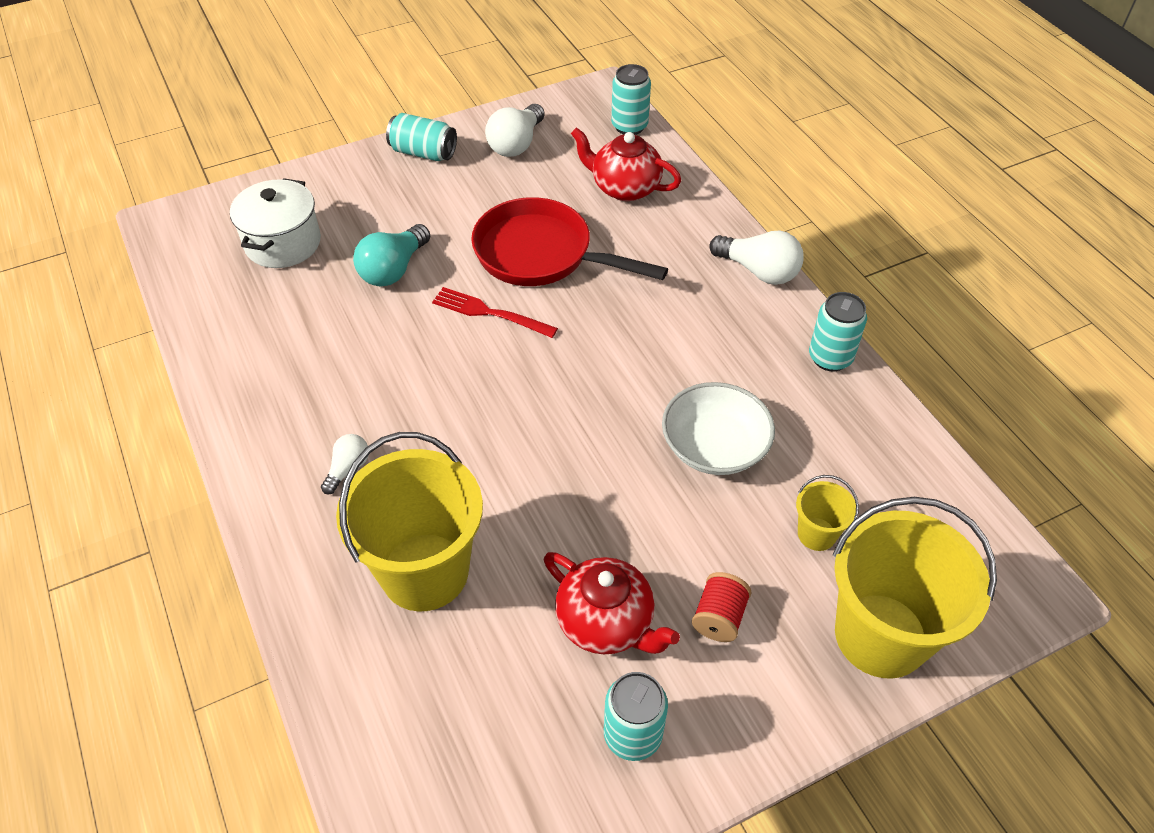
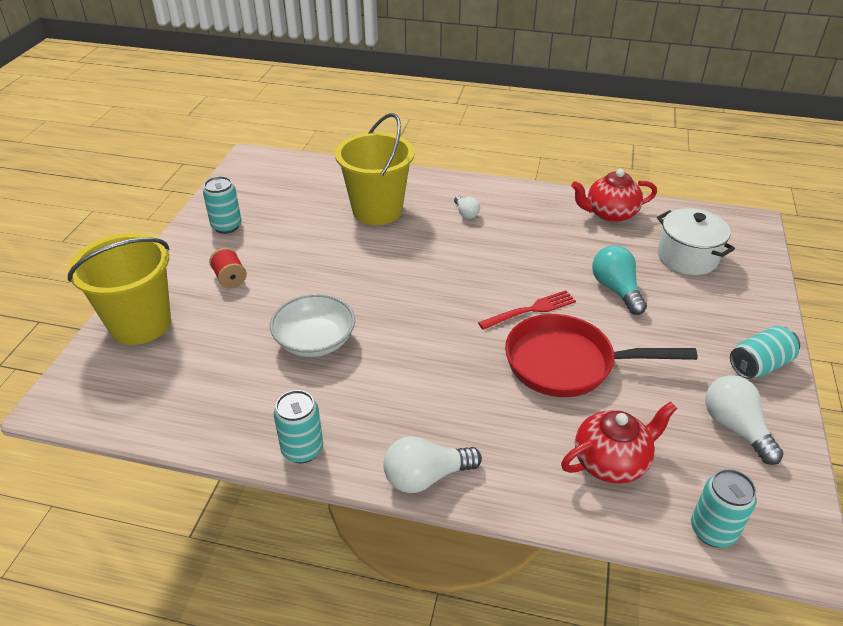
camera: 130 degrees right, 10 degrees down
(541, 254) = (567, 363): red pan -> red pan turned 150 degrees counterclockwise
(606, 622) = (279, 245): red teapot -> red teapot (610, 214)
(816, 534) = (213, 342): yellow bucket -> none

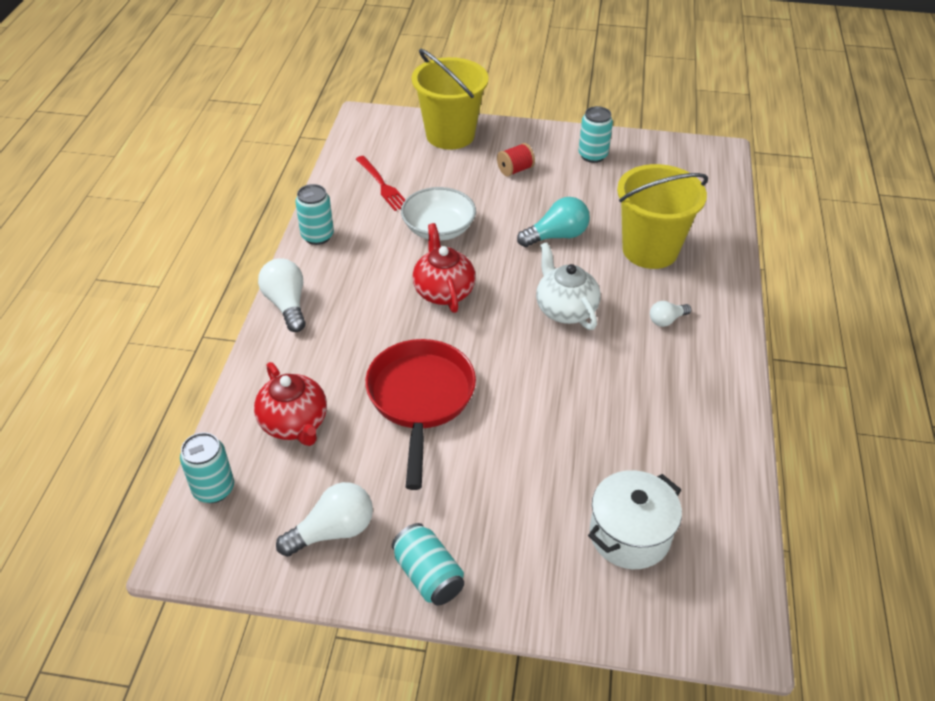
camera: 85 degrees right, 5 degrees up
(449, 265) = (565, 309): none -> white teapot
(530, 310) = (500, 373): red fork -> red fork (382, 185)
(610, 214) = (708, 459): red teapot -> red teapot (443, 291)
(616, 290) = (547, 451): turquoise light bulb -> turquoise light bulb (556, 236)

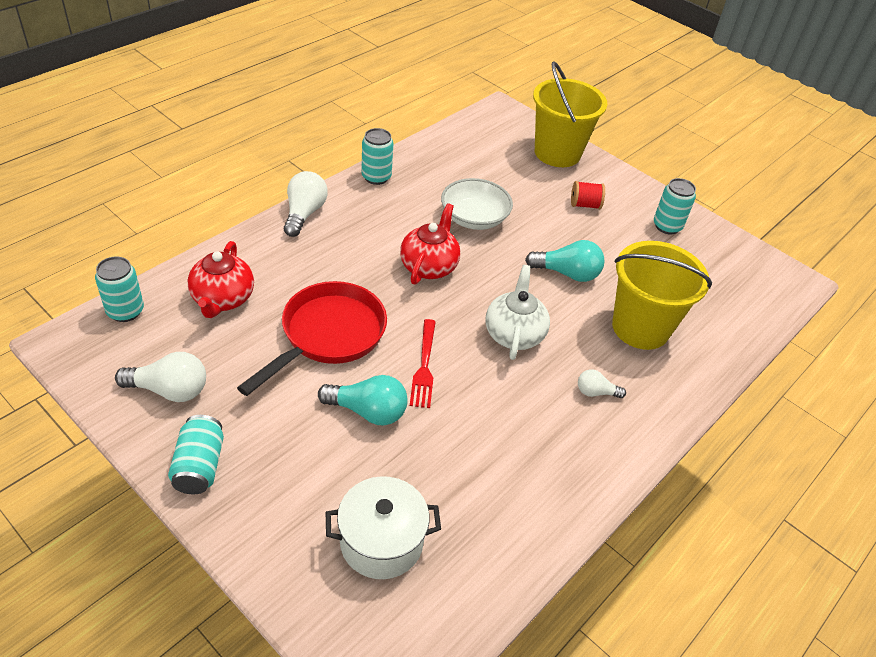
camera: 30 degrees right, 0 degrees up
(382, 185) = (463, 164): red fork -> red fork (424, 366)
(517, 441) = (368, 411): none -> turquoise light bulb

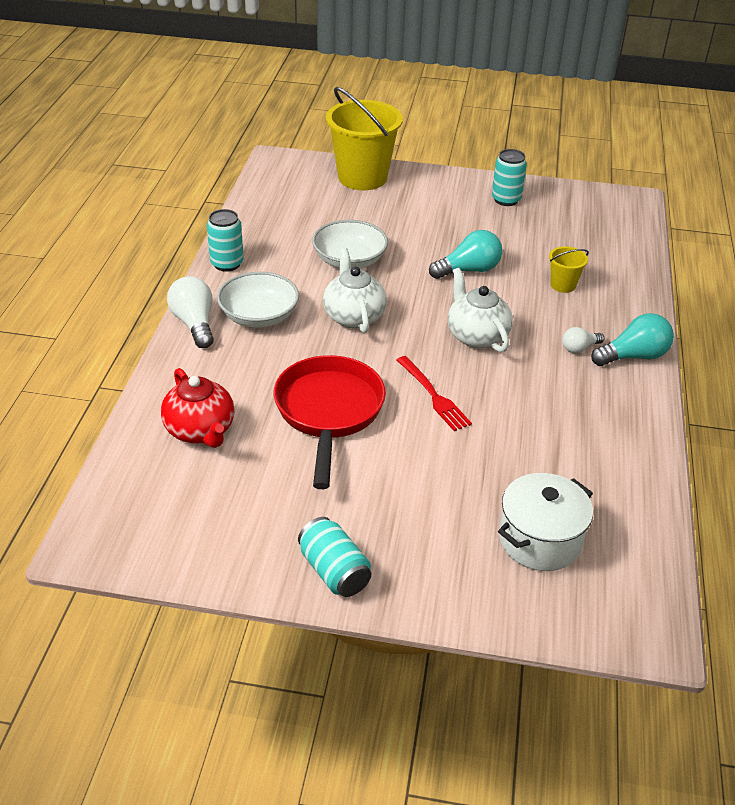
camera: 30 degrees left, 5 degrees down
(125, 311) = (117, 487): turquoise can -> none
(170, 390) = (238, 528): white light bulb -> none
(357, 230) = (259, 316): none -> white bowl
(368, 411) = (426, 453): turquoise light bulb -> turquoise light bulb (633, 356)
(429, 266) = (353, 316): red teapot -> white teapot
(585, 205) = (427, 210): red spool -> none
(640, 328) = (563, 285): yellow bucket -> yellow bucket, size x0.45

